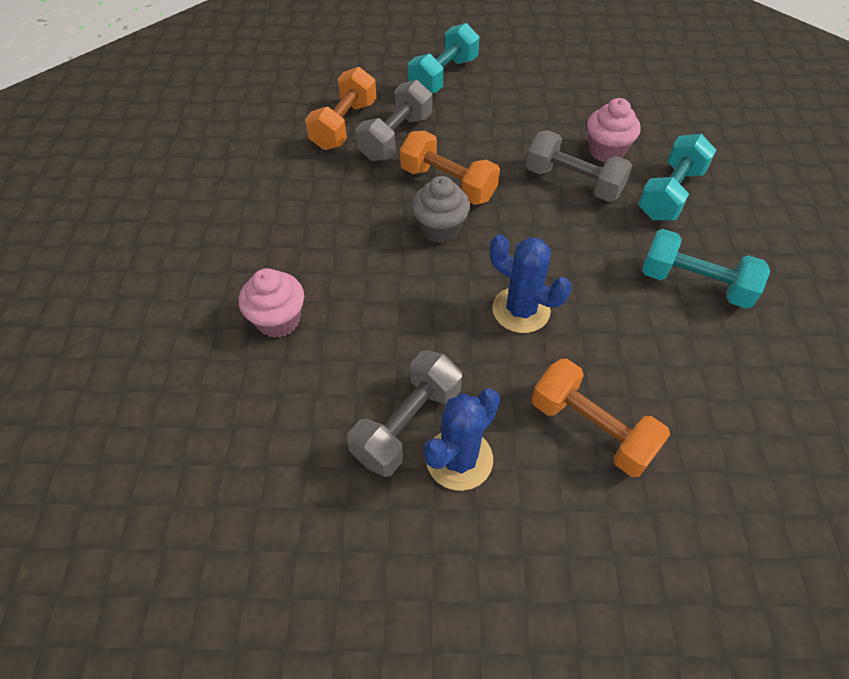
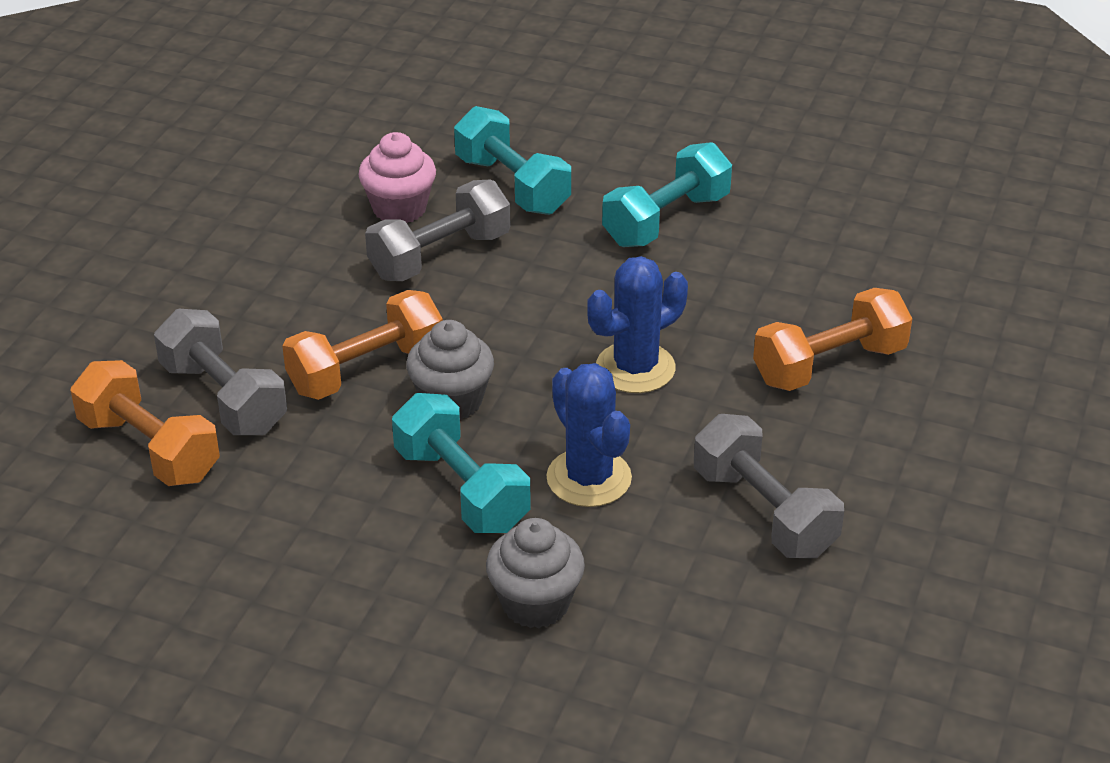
camera: 70 degrees left, 15 degrees down
(278, 320) = (535, 603): pink cupcake -> grey cupcake
(443, 76) = (111, 310): turquoise dumbbell -> turquoise dumbbell (461, 489)
(459, 459) = (829, 480): blue cactus -> blue cactus (589, 478)

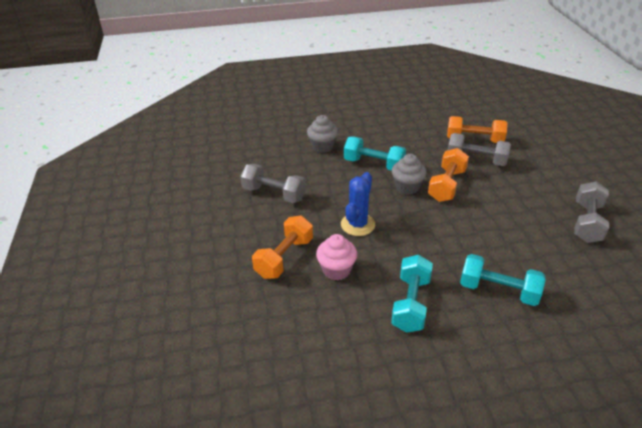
camera: 150 degrees right, 0 degrees up
(399, 209) = (526, 254): pink cupcake -> pink cupcake (336, 270)
(440, 256) = (480, 239): grey dumbbell -> grey dumbbell (587, 223)
(589, 478) = (338, 182): blue cactus -> none

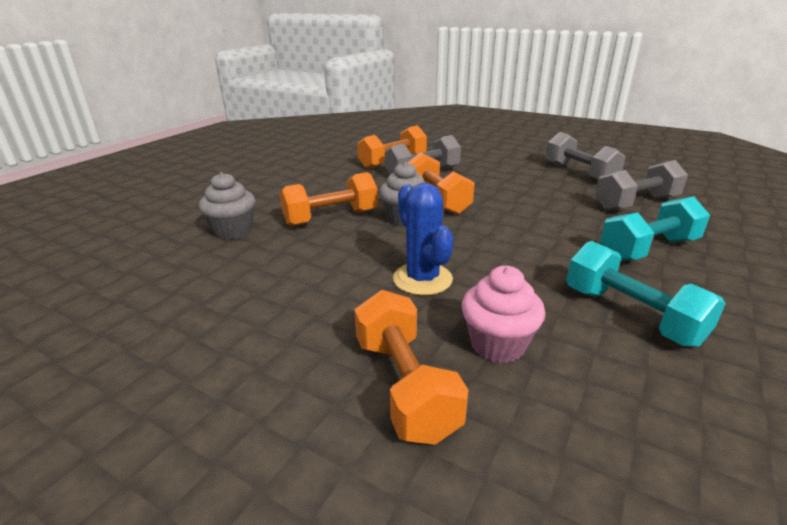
camera: 50 degrees left, 10 degrees down
(274, 194) = (241, 315): grey dumbbell -> grey dumbbell (636, 203)
(374, 164) = (331, 218): turquoise dumbbell -> orange dumbbell

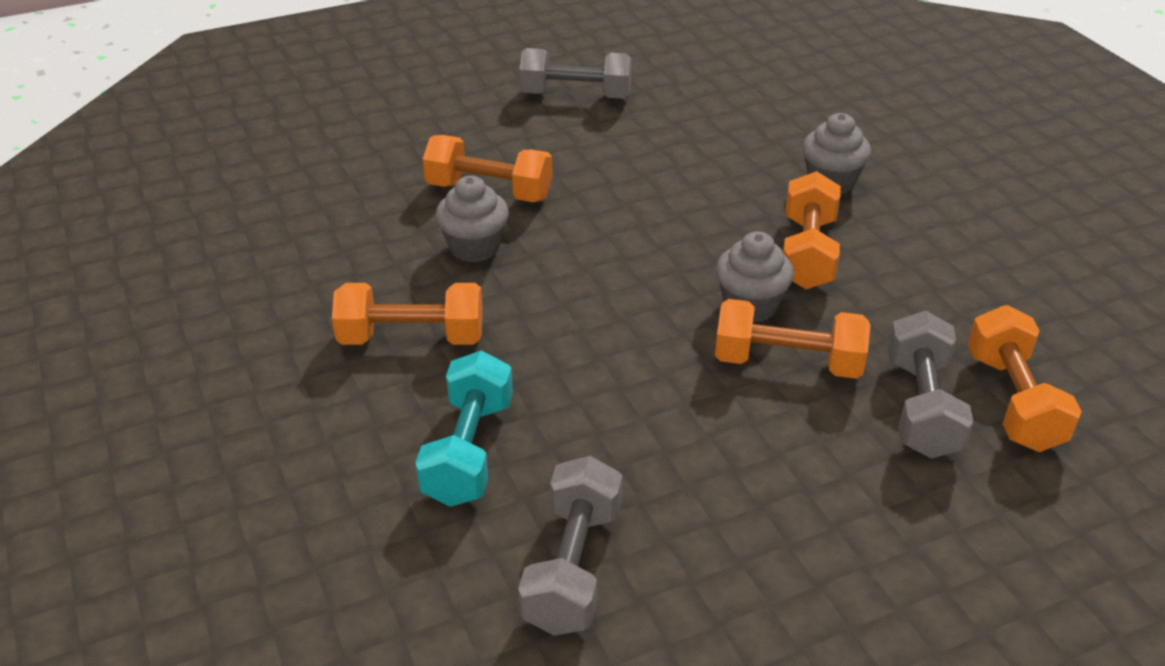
camera: 125 degrees right, 10 degrees up
(422, 279) = (602, 255): blue cactus -> none
(497, 344) = (474, 247): pink cupcake -> grey cupcake
(579, 173) = (754, 618): grey dumbbell -> grey dumbbell (576, 95)
(631, 315) = (412, 338): turquoise dumbbell -> orange dumbbell

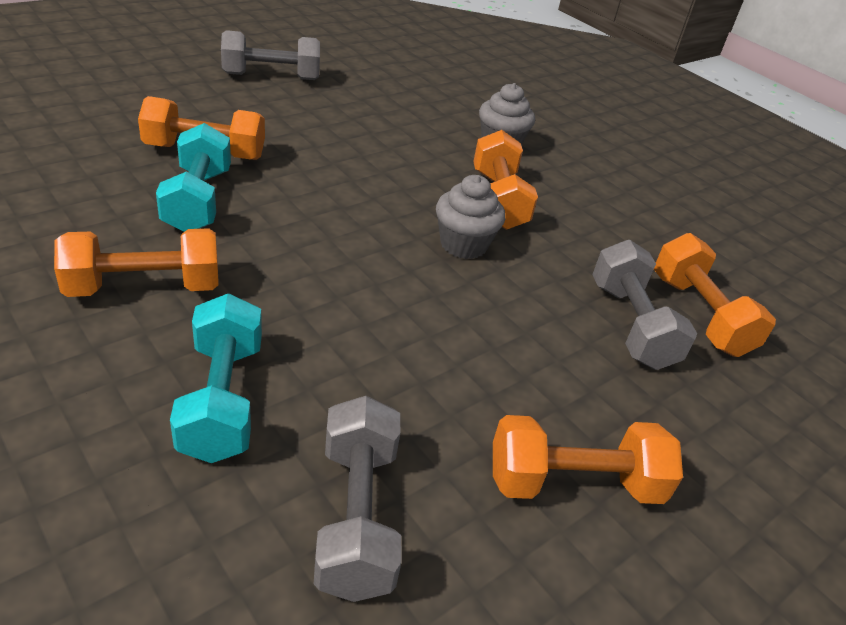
camera: 20 degrees left, 0 degrees up
(474, 247) = (198, 200): grey cupcake -> turquoise dumbbell
(787, 363) = (509, 292): orange dumbbell -> orange dumbbell (574, 483)

